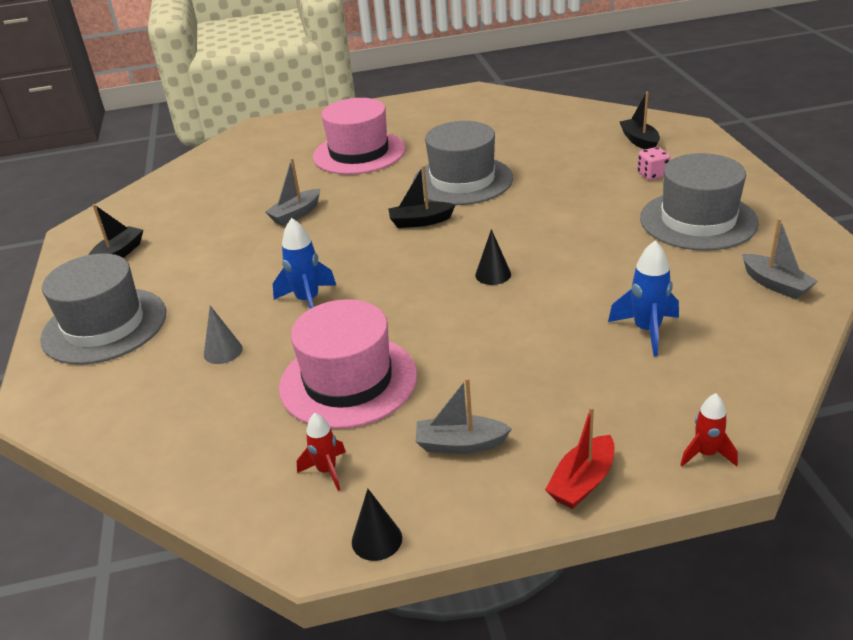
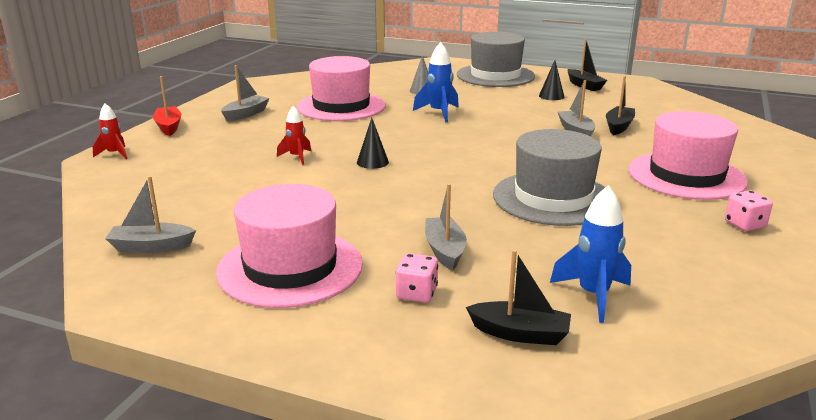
camera: 120 degrees right, 10 degrees down
(327, 471) = (287, 92): red rocket -> red rocket (297, 157)
(376, 539) = (232, 91): black cone -> black cone (551, 96)
(420, 221) = (495, 163): black boat -> black boat (619, 126)
(425, 124) = (745, 224): none -> pink dice
(593, 186) = (445, 250): none -> grey boat
(647, 331) = (217, 180): blue rocket -> blue rocket (593, 295)
(698, 220) = (290, 267): grey hat -> pink hat

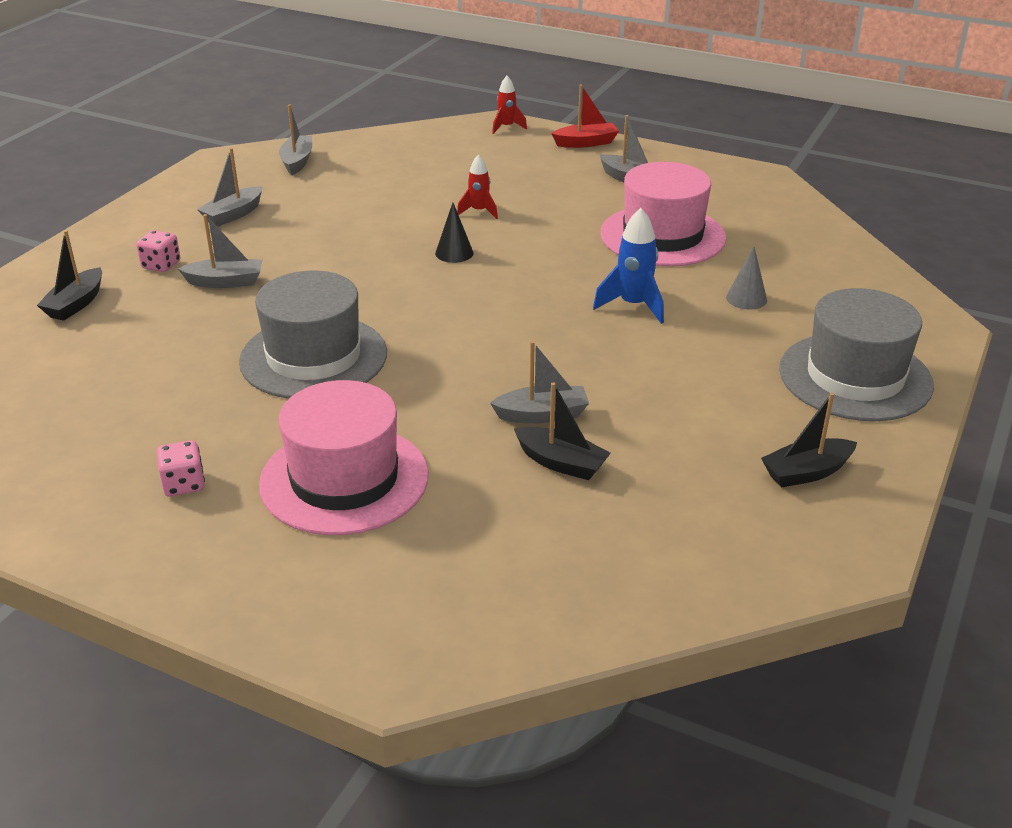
camera: 95 degrees right, 10 degrees up
(290, 267) = (233, 214): pink hat -> grey boat
(551, 96) = (730, 421): black cone -> none
(593, 295) = (105, 346): blue rocket -> none

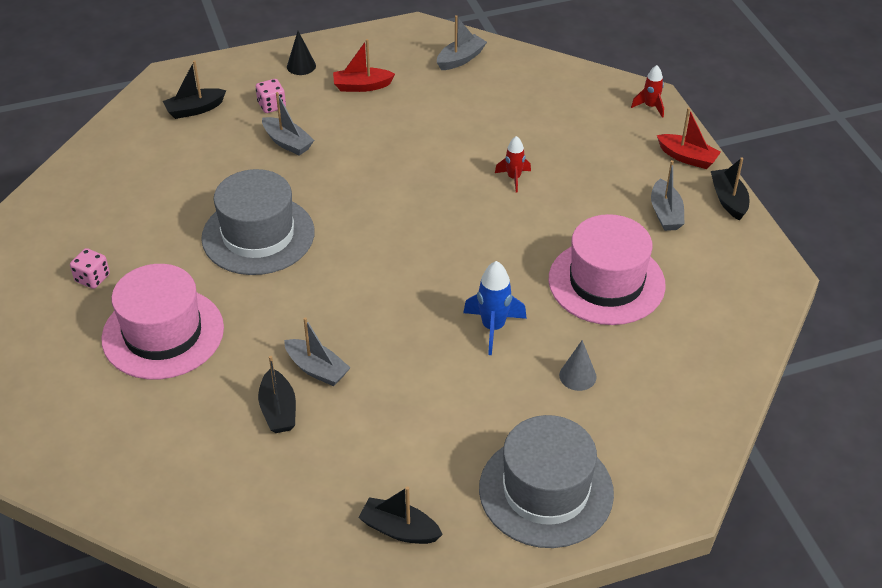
camera: 45 degrees right, 10 degrees up
(233, 214) = (362, 86): grey boat -> red boat
(454, 253) = (446, 205): black cone -> black cone (301, 66)
(657, 152) = (728, 200): none -> black boat

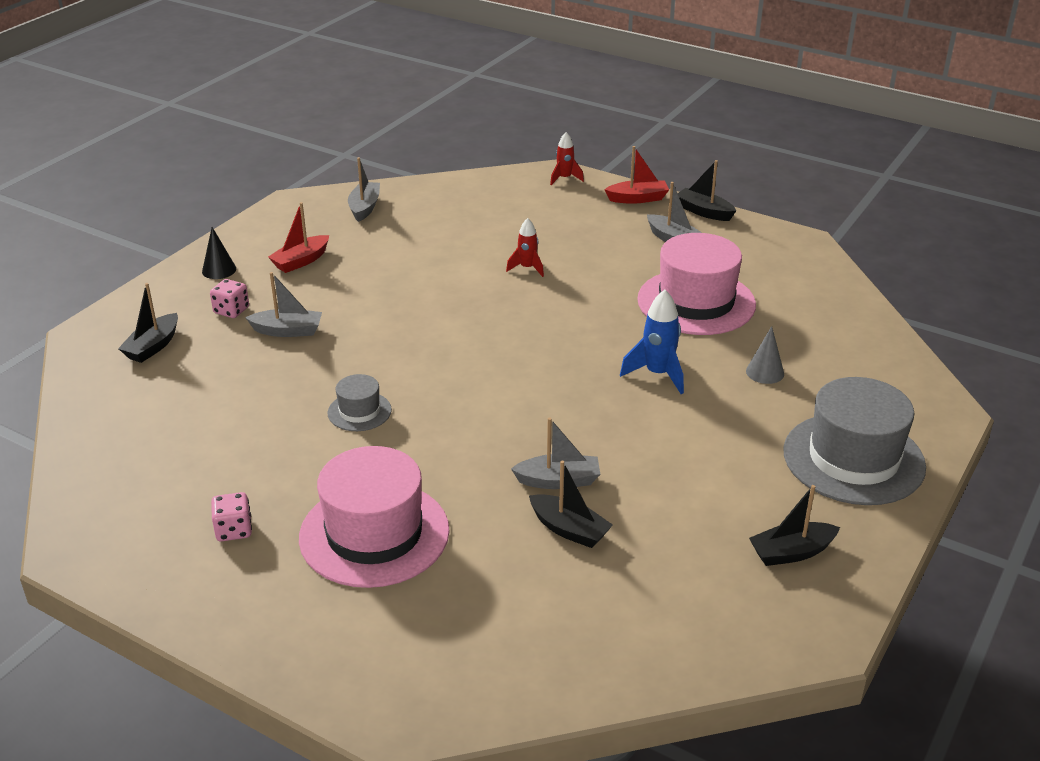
camera: 40 degrees left, 10 degrees down
(258, 235) = (359, 411): grey hat -> grey hat, size x0.48

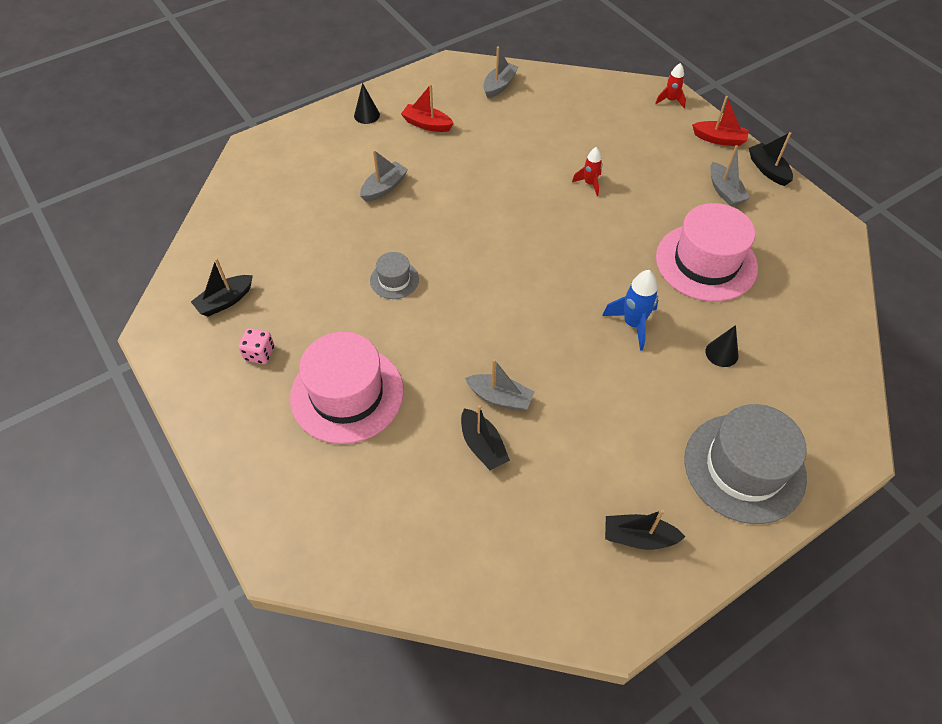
camera: 25 degrees right, 20 degrees up
(153, 346) = (289, 172): black boat -> black boat (225, 301)
(231, 310) = (356, 156): pink dice -> none
(288, 331) = (384, 188): grey boat -> grey boat turned 75 degrees counterclockwise
(301, 261) = (427, 124): red boat -> red boat turned 45 degrees clockwise
(765, 372) = (721, 353): grey cone -> black cone

